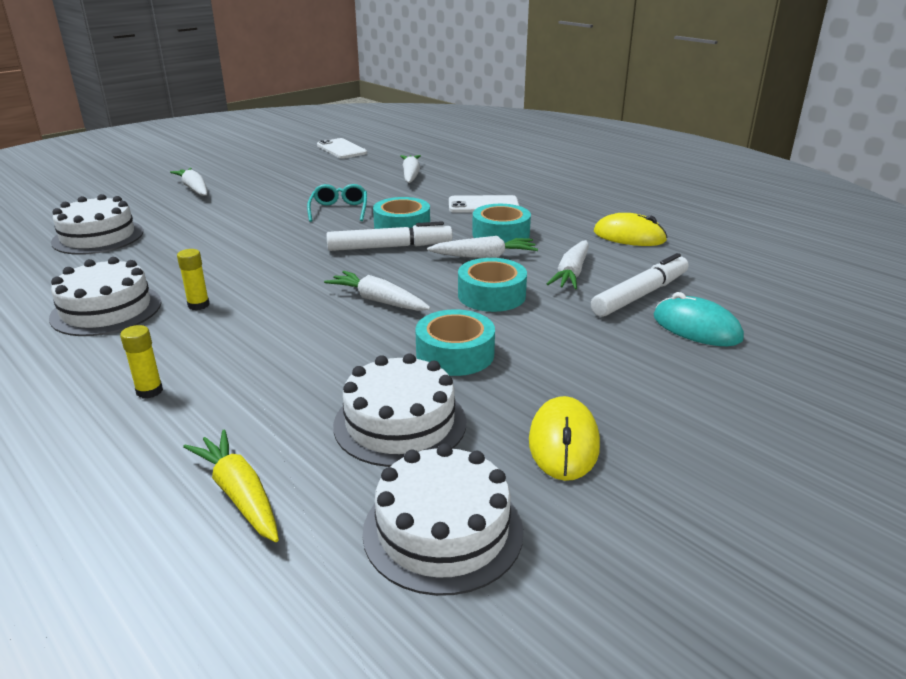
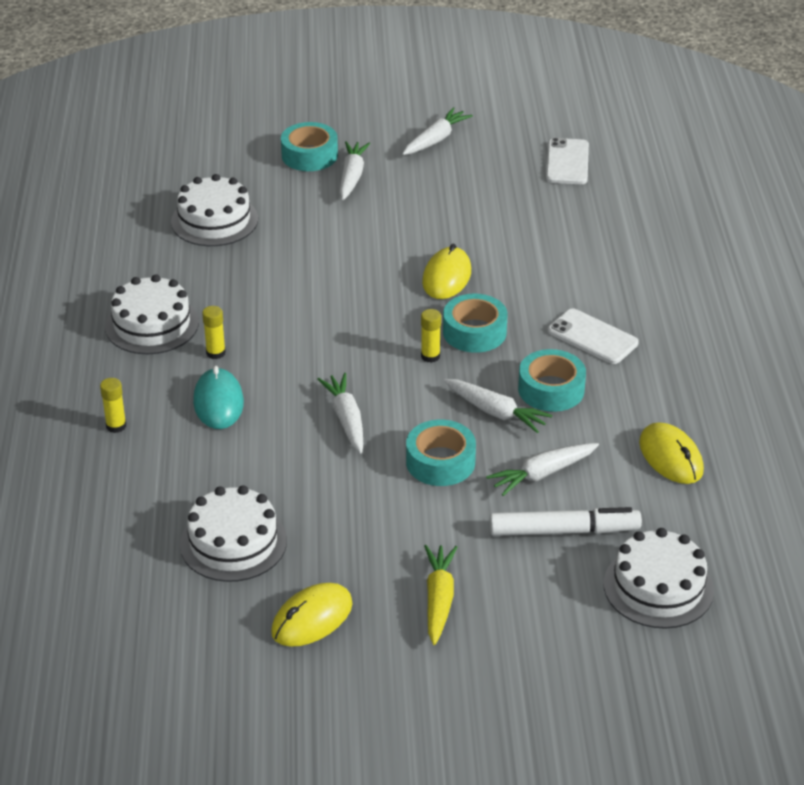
camera: 40 degrees right, 10 degrees up
(239, 494) = (97, 538): yellow carrot -> yellow carrot (439, 599)
(339, 210) = (446, 277): turquoise glasses -> yellow mouse
(390, 247) = (430, 356): white marker -> yellow glue stick
(410, 175) = (583, 248): white carrot -> white carrot (436, 139)
(443, 530) = (174, 627): white cake -> white cake (658, 587)
(455, 354) = (337, 506): turquoise tape -> turquoise tape (309, 155)
(696, 328) = (554, 589): turquoise mouse -> turquoise mouse (218, 402)

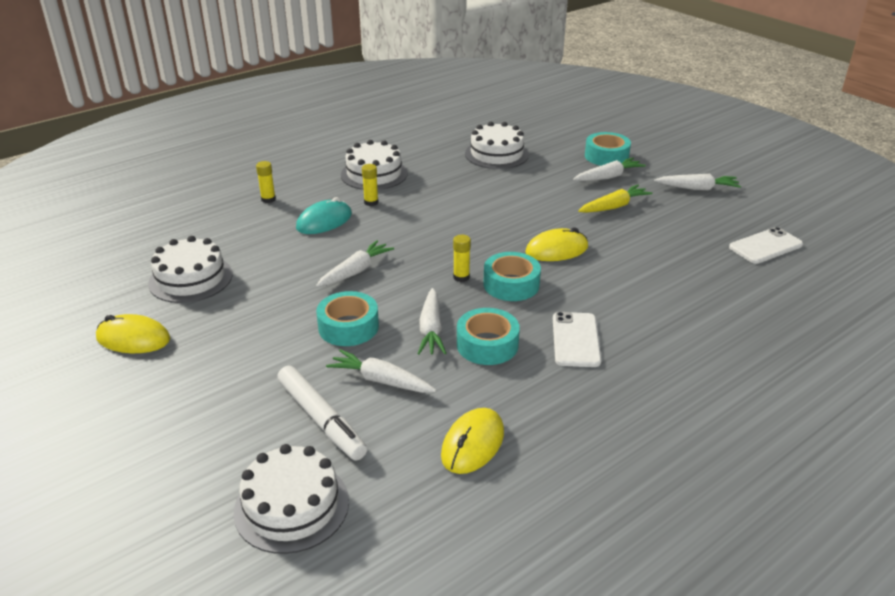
camera: 55 degrees right, 5 degrees down
(439, 599) = (191, 387): yellow carrot -> yellow carrot (614, 206)

